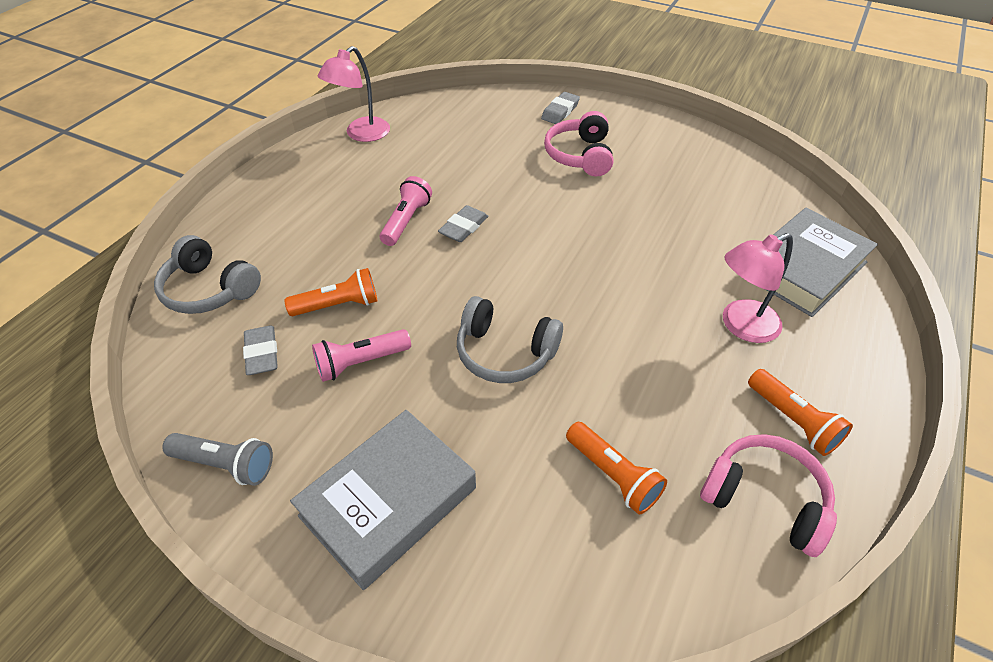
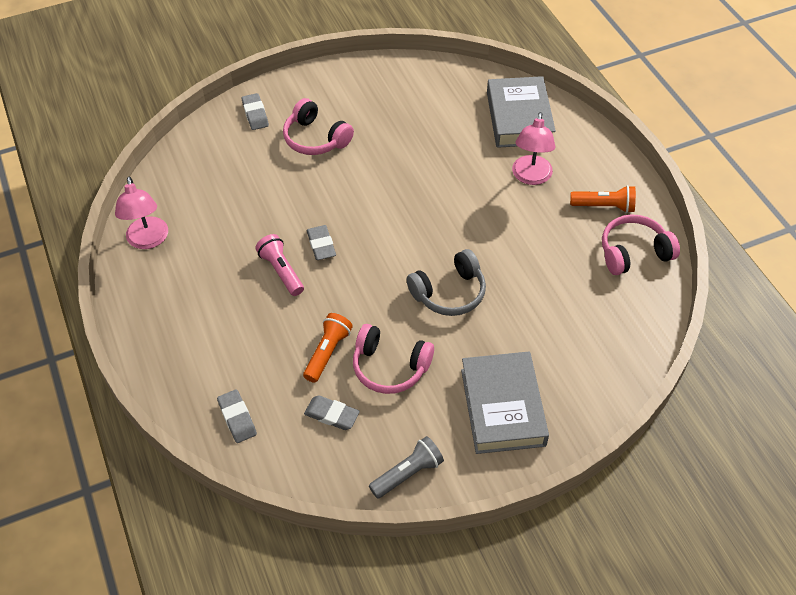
camera: 50 degrees left, 5 degrees up
(209, 289) = (237, 418): grey headphones -> grey eraser
(360, 363) = (390, 367): pink flashlight -> pink headphones
(613, 475) = (571, 301): orange flashlight -> none

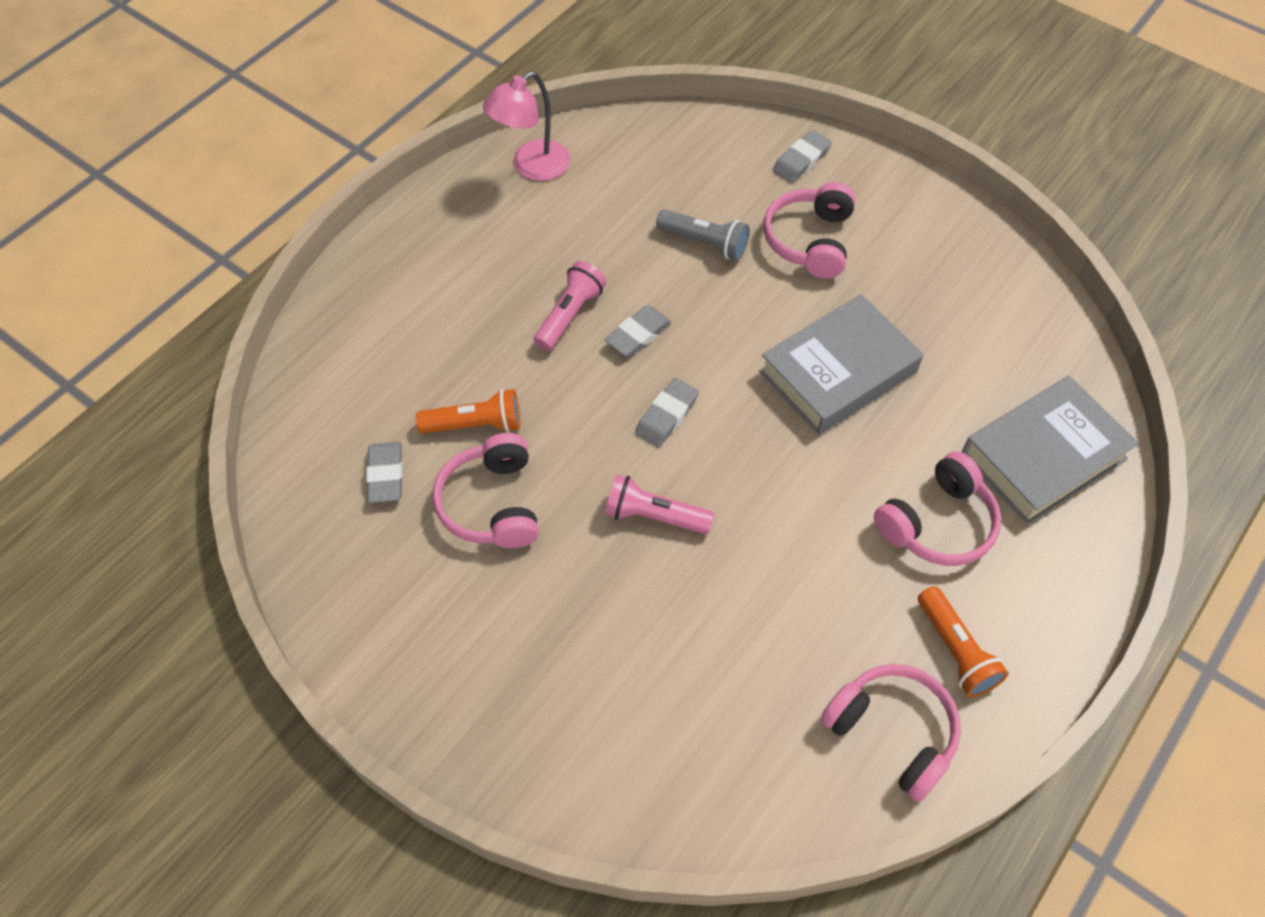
camera: 60 degrees right, 5 degrees up
(237, 418) = (332, 381): grey eraser -> grey eraser (666, 415)
(408, 473) = (341, 601): grey flashlight -> grey flashlight (705, 243)
(449, 293) = (654, 516): grey headphones -> pink flashlight
(502, 407) = (501, 669): grey book -> grey book (838, 372)
(530, 177) = (938, 523): pink lamp -> pink headphones

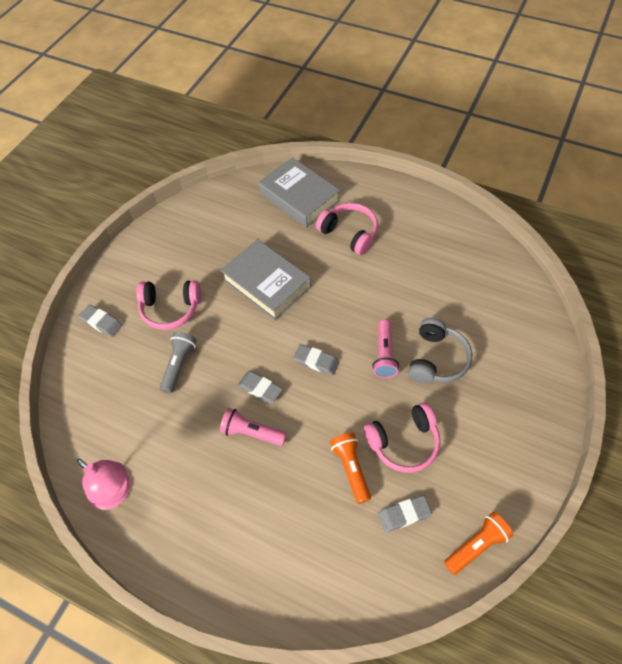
camera: 100 degrees left, 0 degrees up
(624, 595) = (436, 359): none -> grey headphones
(892, 732) = (462, 240): pink headphones -> none
(956, 651) = (414, 221): orange flashlight -> orange flashlight (476, 545)

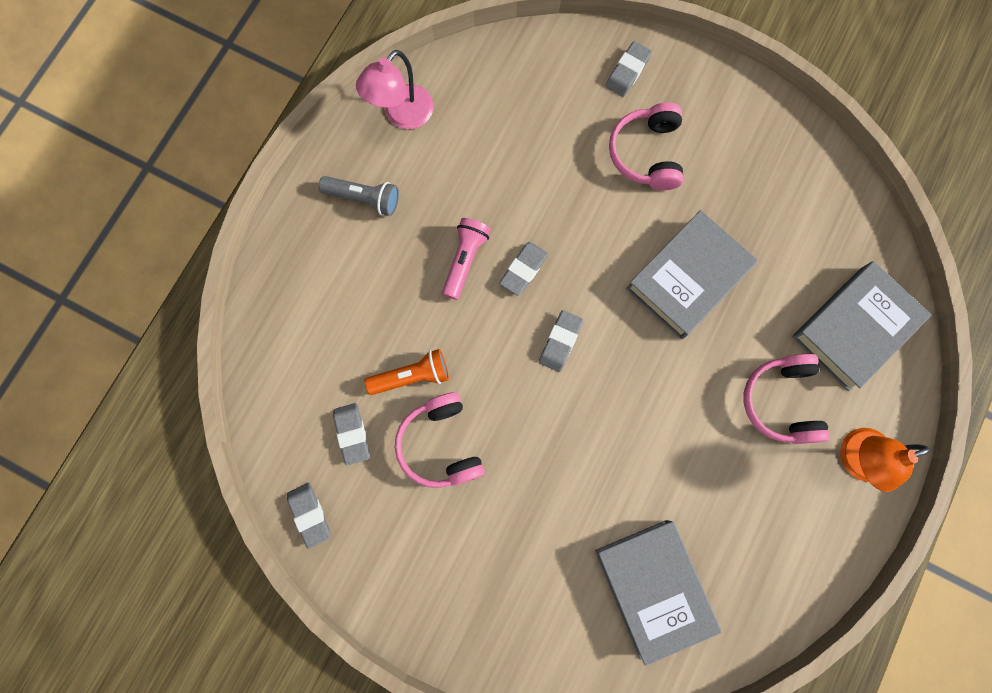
camera: 90 degrees right, 20 degrees up
(179, 365) = (561, 170): grey flashlight -> grey flashlight (364, 199)
(349, 233) = (781, 401): pink headphones -> pink headphones turned 135 degrees clockwise
(381, 199) = (855, 459): none -> orange lamp
(384, 355) = (567, 433): pink flashlight -> none
(436, 359) = (557, 505): grey headphones -> none
(476, 545) = (309, 514): orange flashlight -> grey eraser
(481, 300) = (653, 588): none -> grey book

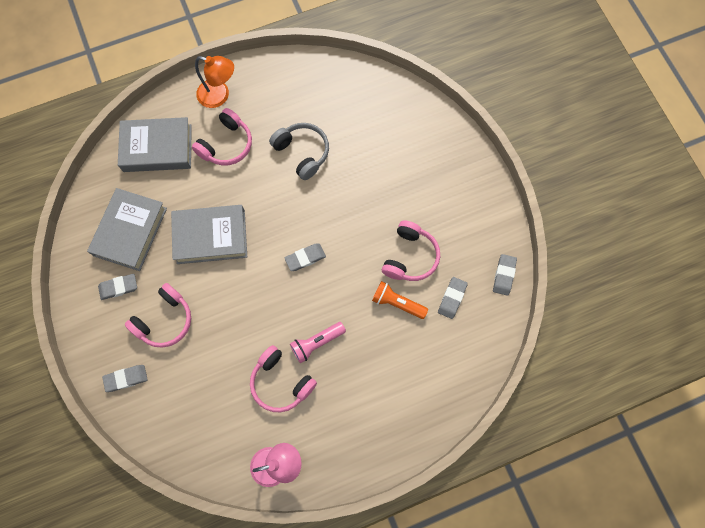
camera: 140 degrees left, 5 degrees down
(364, 199) = (343, 428): grey flashlight -> none
(467, 191) = (281, 382): none -> pink headphones
(523, 270) = (290, 311): grey eraser -> grey eraser (118, 287)
(653, 588) = (363, 116): grey book -> grey book (130, 232)
(682, 469) = (302, 153): none -> grey headphones

